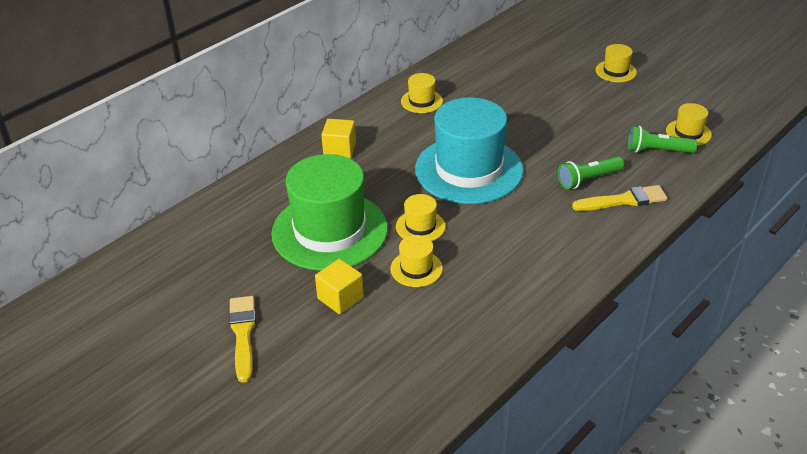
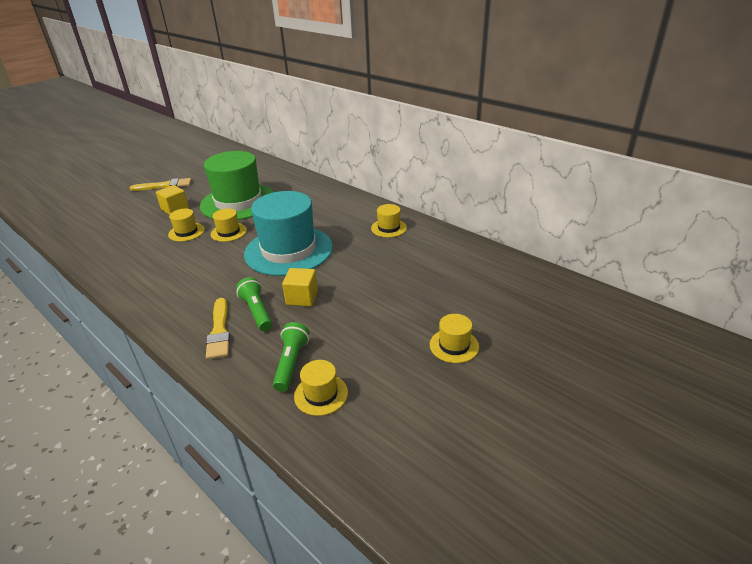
camera: 90 degrees right, 5 degrees down
(339, 150) = (326, 200): yellow cube -> yellow cube (302, 297)

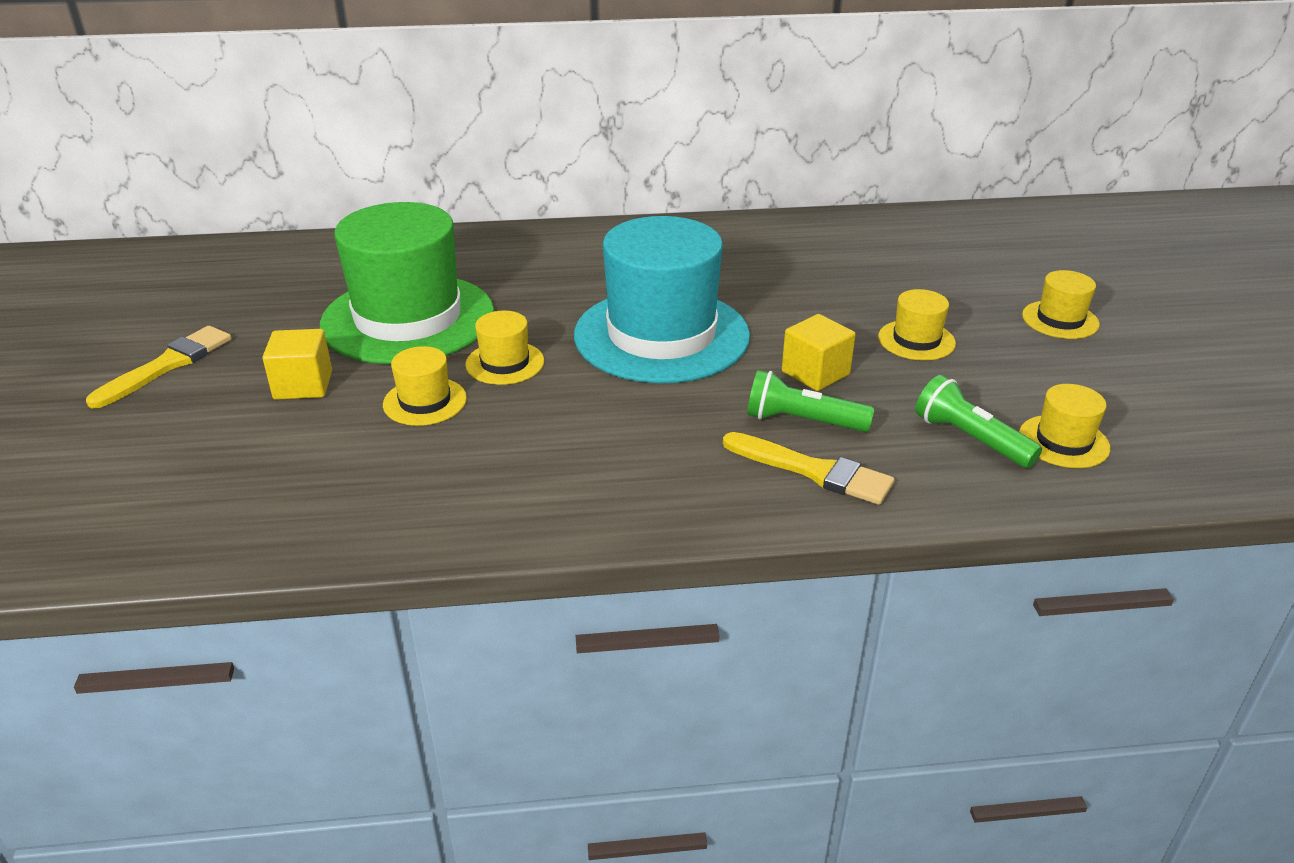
camera: 50 degrees left, 0 degrees up
(389, 228) = (726, 245): yellow hat -> yellow hat (916, 340)

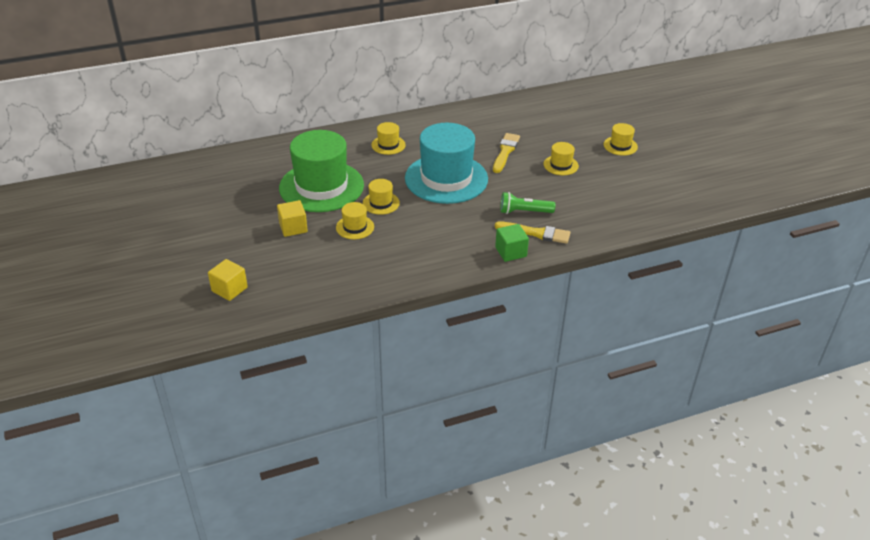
camera: 15 degrees left, 5 degrees up
(167, 365) = (220, 227): yellow brush -> yellow brush (505, 152)
(737, 504) = (511, 252): none -> green cube
(815, 373) = (522, 188): yellow cube -> yellow cube (229, 289)
(970, 439) = (595, 209): green flashlight -> none
(1063, 441) = (632, 205): yellow hat -> yellow hat (388, 145)

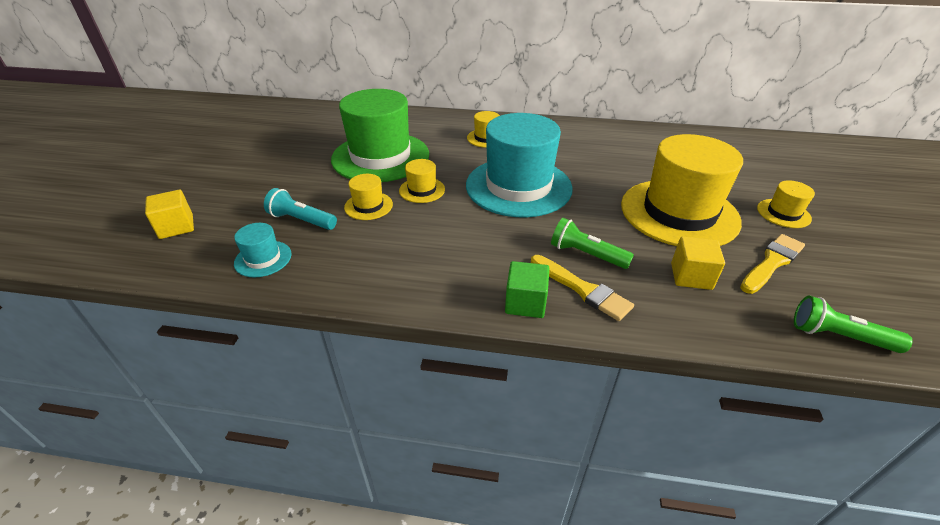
camera: 30 degrees right, 0 degrees up
(293, 228) = (309, 186): yellow cube -> yellow cube (691, 276)
(318, 253) = (302, 220): none -> turquoise flashlight
(323, 286) = (263, 259): none -> turquoise hat
(505, 152) = (614, 178): yellow brush -> yellow brush (772, 263)
(561, 165) = (679, 213): yellow hat -> yellow hat, size x2.33
(674, 212) = (839, 336): none -> green flashlight

